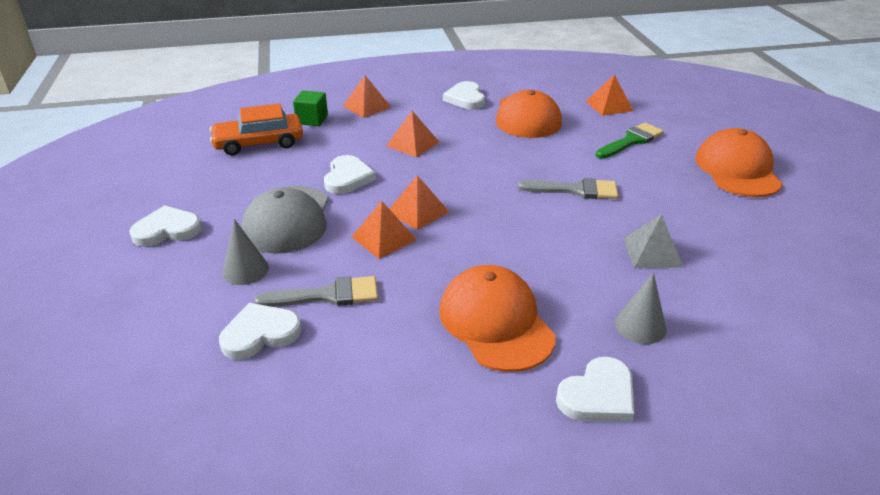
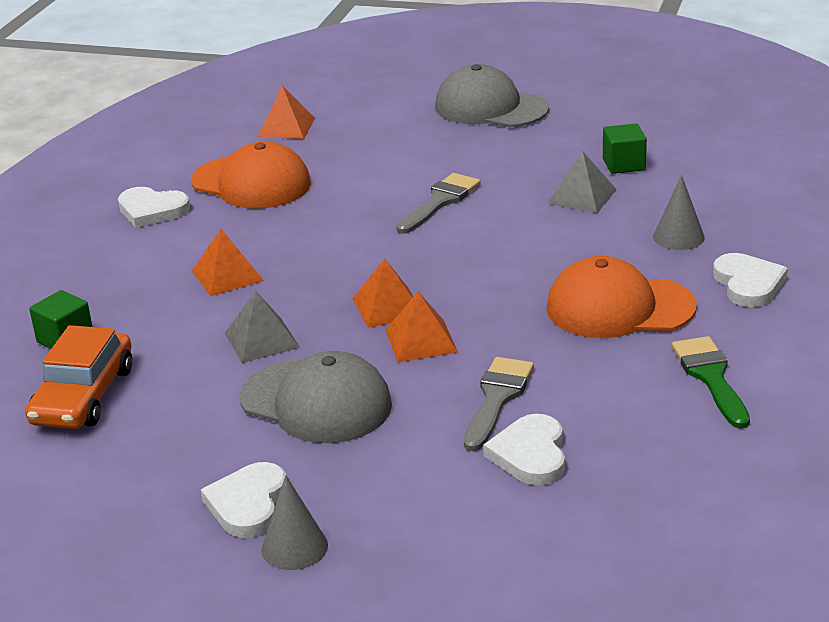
camera: 60 degrees left, 5 degrees down
(245, 270) = (400, 449): grey cone -> grey cone (294, 547)
(347, 178) = (261, 340): white heart -> grey pyramid
(367, 106) = (80, 287): orange pyramid -> none
(631, 141) = (377, 140): green brush -> green brush (711, 377)
(729, 259) = (624, 164): none -> green cube
(737, 170) = (490, 107): orange cap -> grey cap

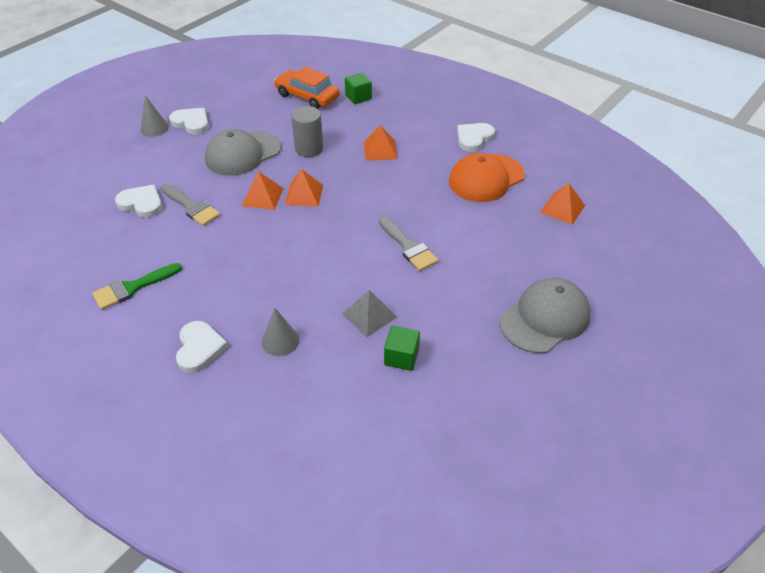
camera: 110 degrees right, 15 degrees up
(261, 340) = (309, 149): grey pyramid -> grey cylinder
(619, 307) = (226, 279): orange cap -> none
(711, 377) = (132, 288): green brush -> green brush turned 135 degrees clockwise
(748, 284) = (199, 348): white heart -> white heart turned 105 degrees counterclockwise

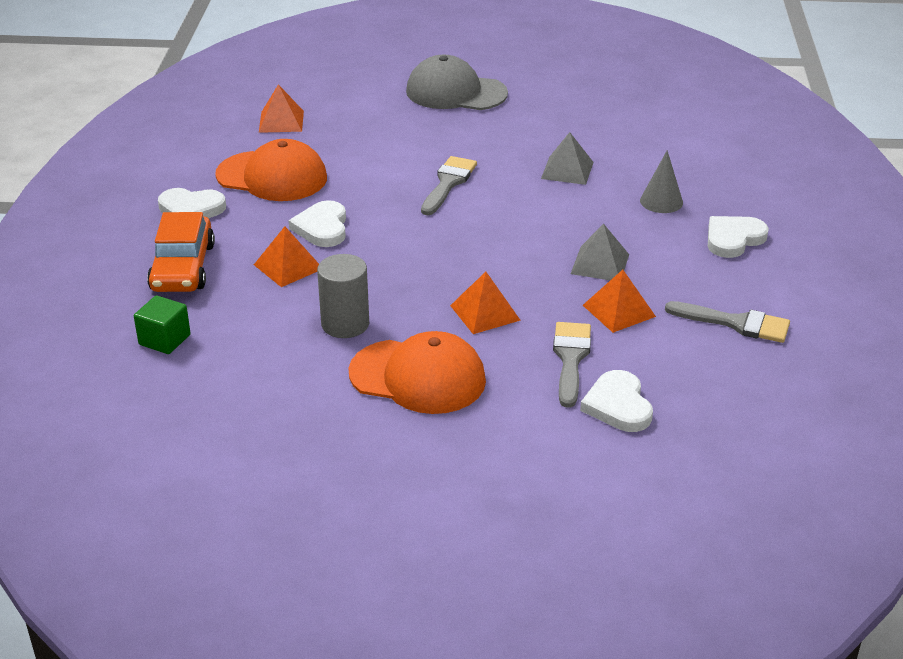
camera: 125 degrees left, 10 degrees down
(132, 288) = (736, 323): green brush -> grey brush
(154, 128) = (455, 510): grey cone -> none
(191, 123) = (398, 476): white heart -> white heart (322, 228)
(243, 153) = (418, 377): grey cap -> orange cap
(250, 265) = (600, 264): none -> grey pyramid
(304, 194) = (443, 284): orange pyramid -> orange pyramid (619, 310)
(307, 96) = (205, 391): orange car -> orange car (183, 267)
(401, 357) = (590, 139): green cube -> none

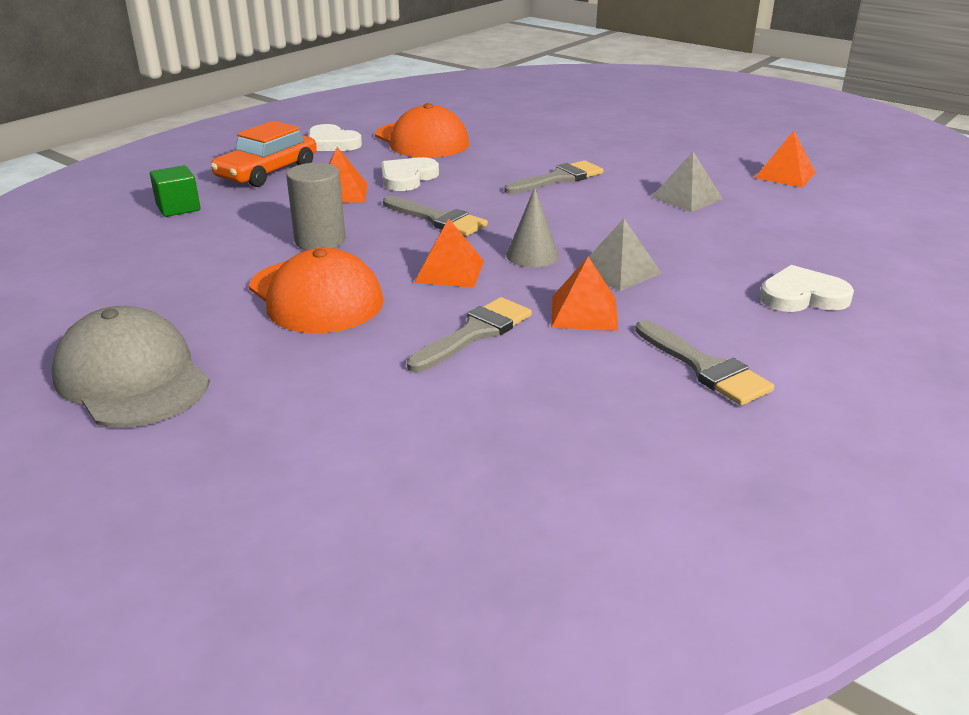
camera: 35 degrees right, 5 degrees down
(281, 121) = (482, 113): orange pyramid -> orange pyramid (785, 175)
(409, 264) = (438, 219): none -> grey brush
(456, 92) = (655, 128): grey cap -> grey cap (132, 378)
(618, 405) = (463, 389): white heart -> none
(661, 201) = (756, 244): grey cone -> grey cone (532, 255)

